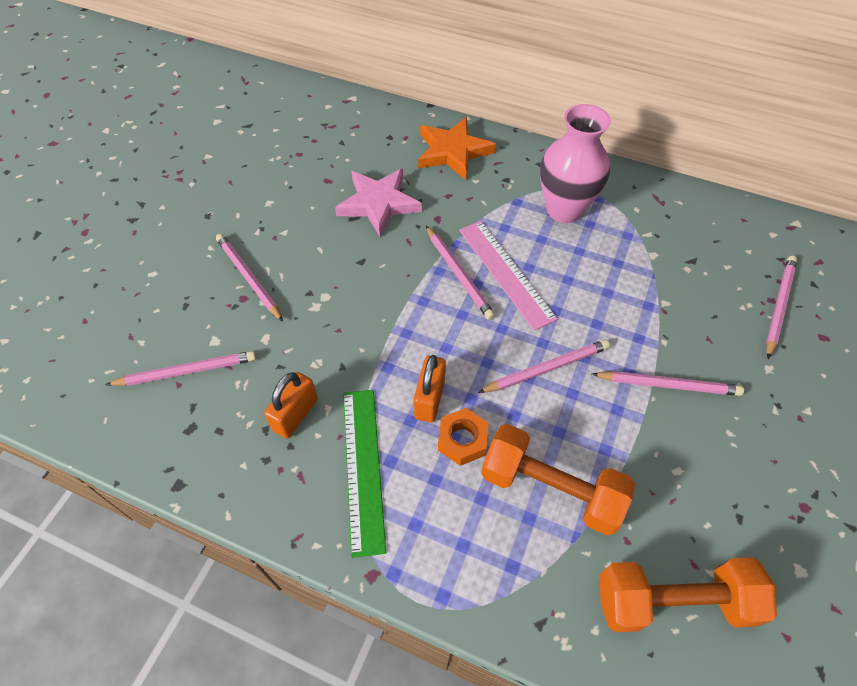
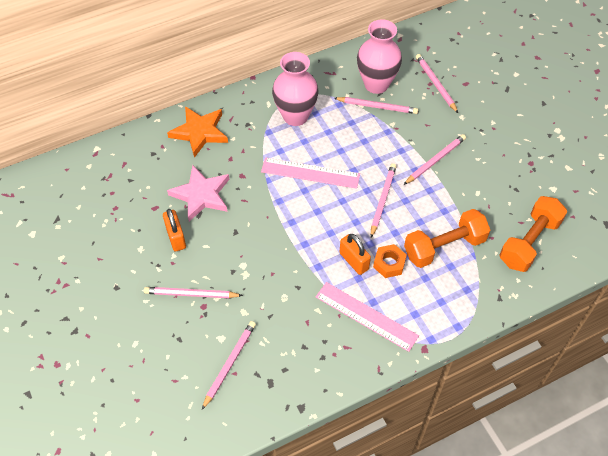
camera: 50 degrees left, 0 degrees up
(295, 415) = (308, 327): orange padlock -> orange padlock (176, 237)
(363, 468) = (366, 316): green ruler -> pink ruler
(459, 274) = (290, 193): pink pencil -> pink pencil (377, 106)
(699, 249) = (376, 84): none -> pink vase

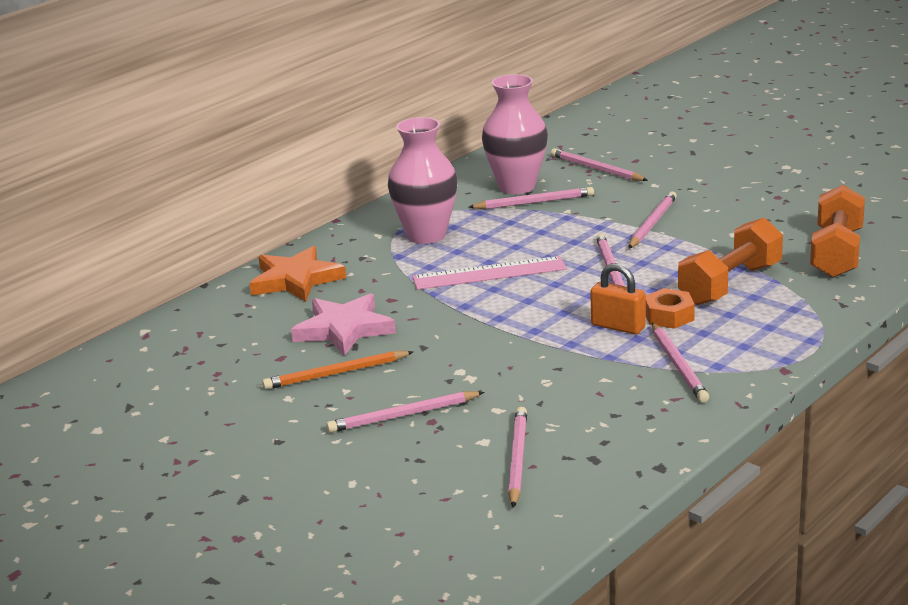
camera: 20 degrees left, 30 degrees down
(176, 237) = (336, 374): orange padlock -> orange pencil
(366, 316) = (679, 365): pink ruler -> pink pencil

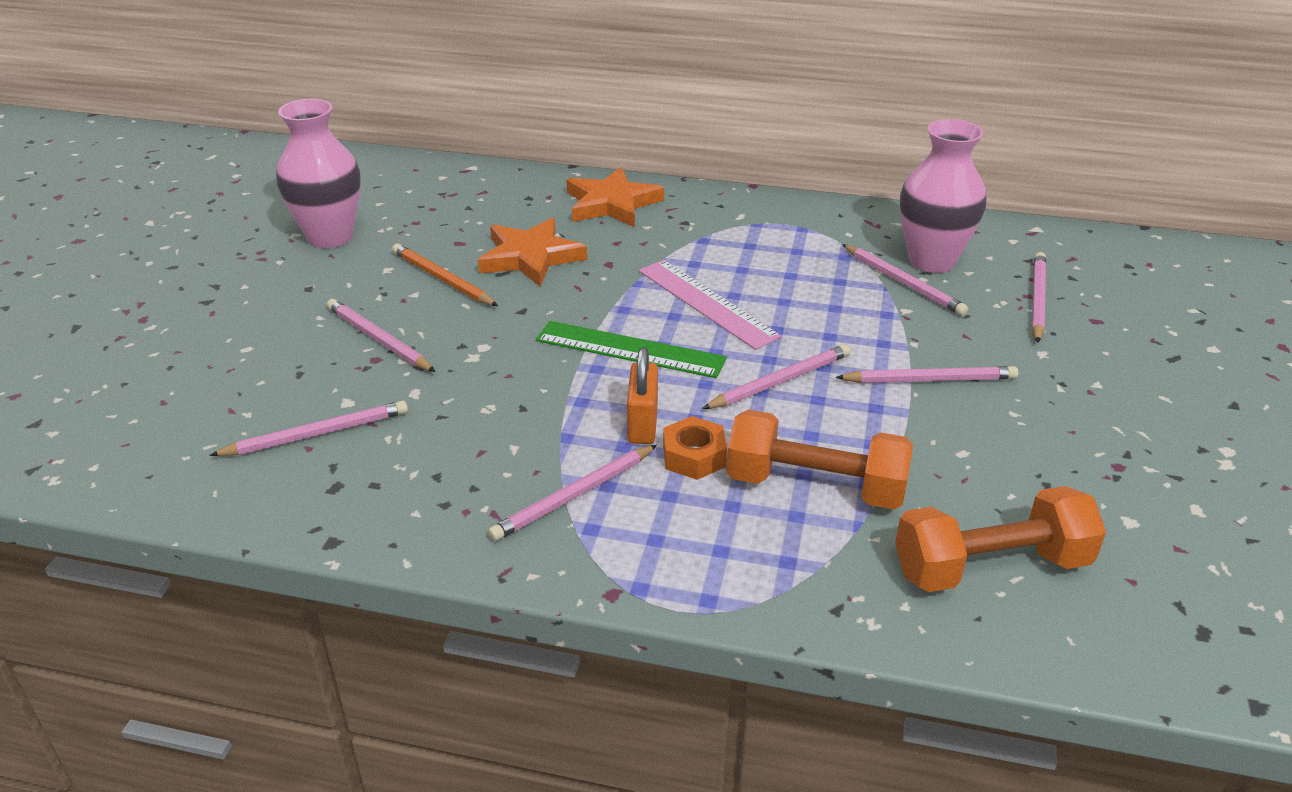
camera: 60 degrees right, 10 degrees up
(344, 329) = (531, 257): pink star -> orange star
(426, 235) = (762, 242): pink vase -> pink vase (330, 237)
(522, 313) = (630, 349): none -> green ruler

